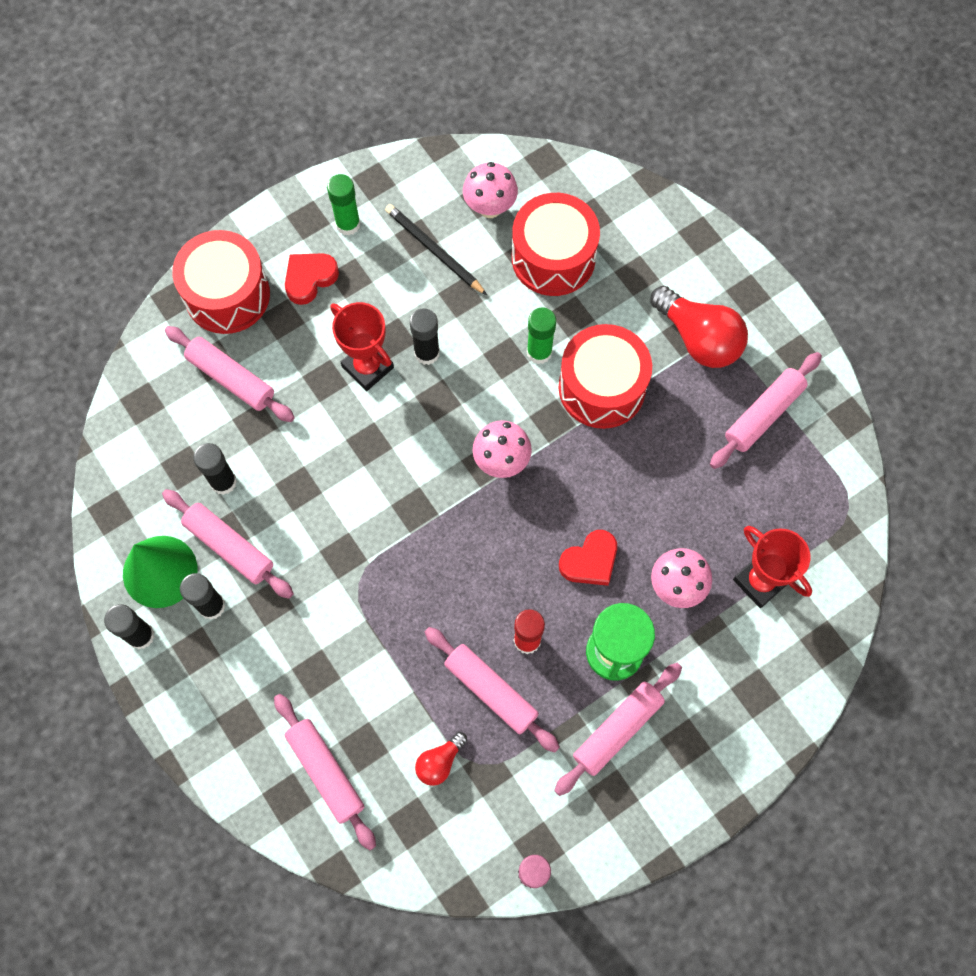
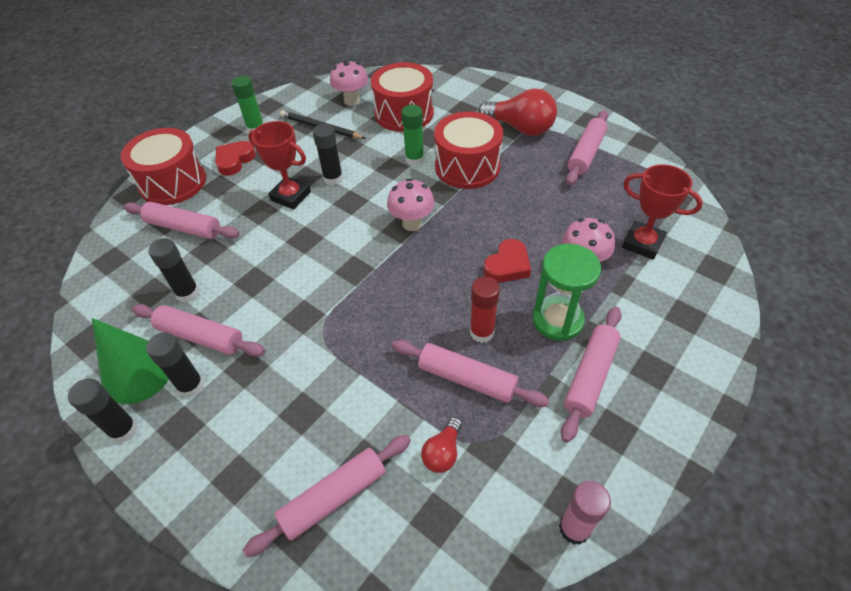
camera: 15 degrees left, 20 degrees down
(326, 772) = (334, 497): pink rolling pin -> pink rolling pin turned 75 degrees counterclockwise

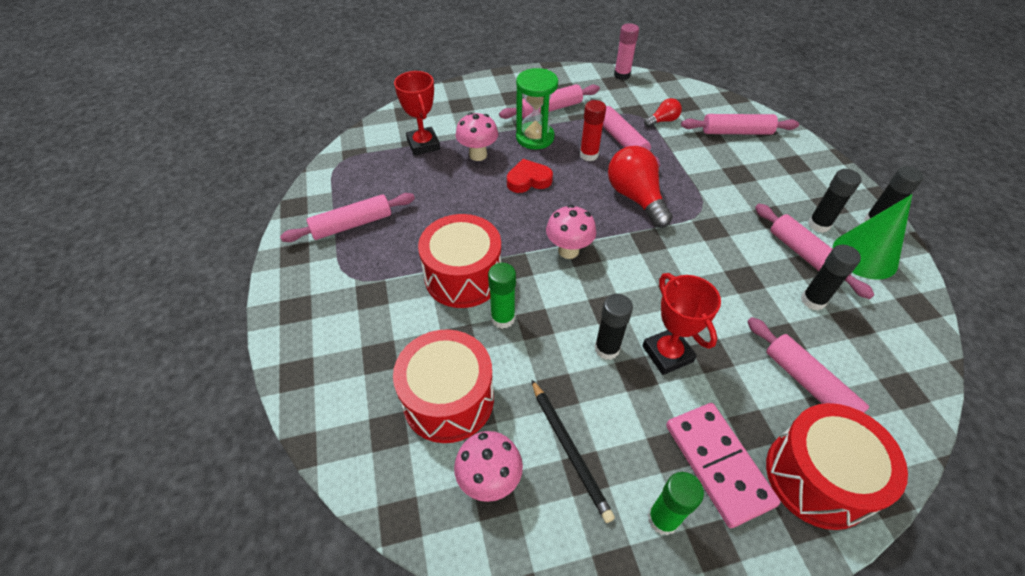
camera: 145 degrees left, 0 degrees up
(234, 160) = (717, 464): red heart -> pink domino
(520, 128) = (362, 288): red light bulb -> red light bulb (635, 198)

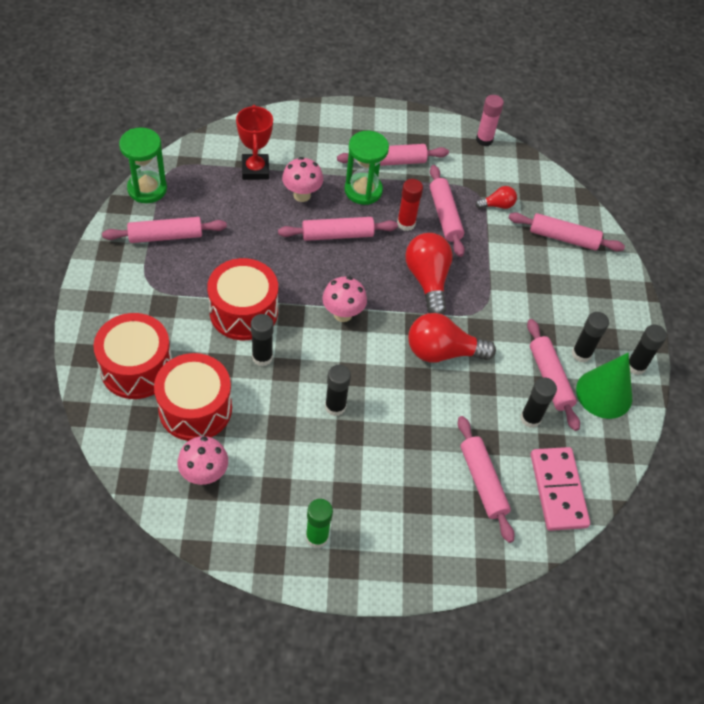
camera: 10 degrees right, 5 degrees up
(318, 186) = (147, 189): none -> green hourglass
(503, 318) = (262, 357): green glue stick -> black glue stick
(528, 180) = (337, 235): red heart -> pink rolling pin
(569, 450) = (271, 472): black pencil -> none
(667, 354) = (382, 425): red trophy -> none
(687, 260) = (442, 352): none -> red light bulb
(717, 464) = (376, 515): pink domino -> pink domino (558, 490)
(817, 477) = (446, 546): red drum -> red drum (137, 368)

